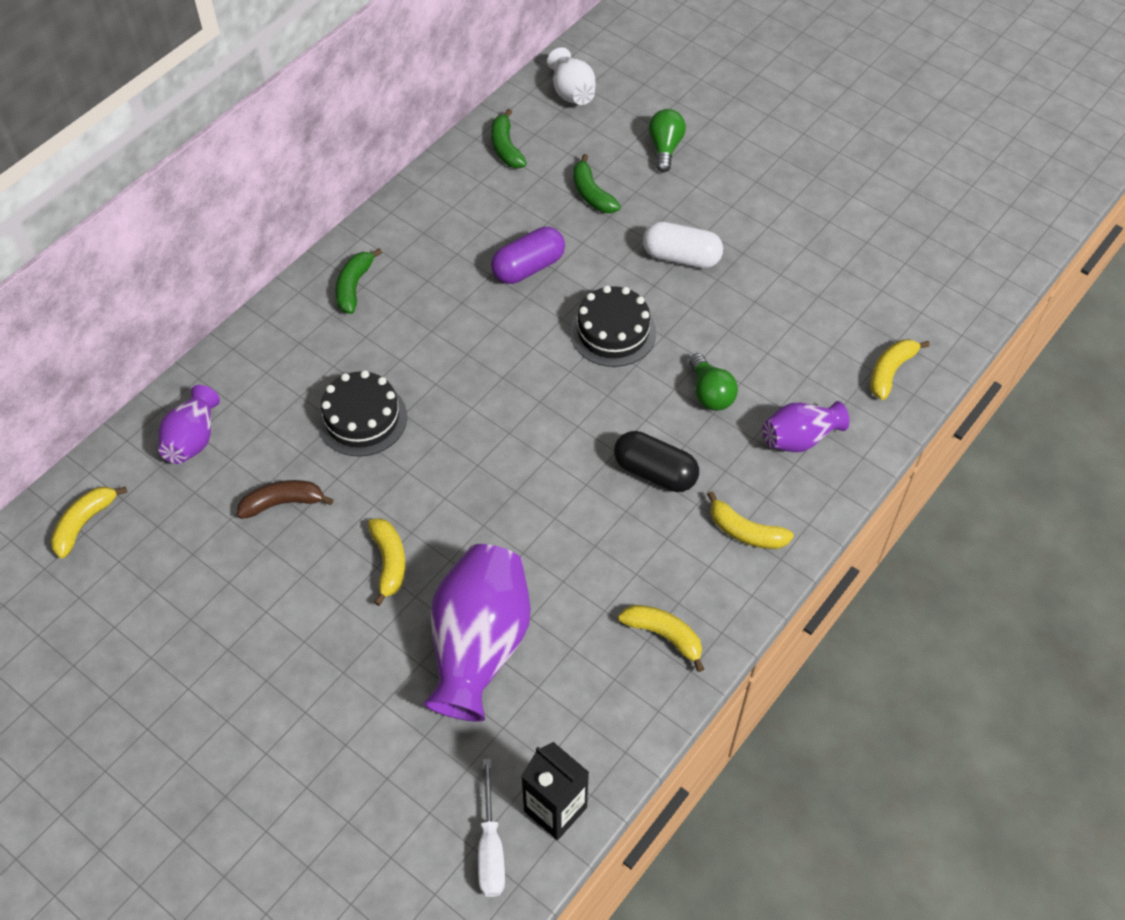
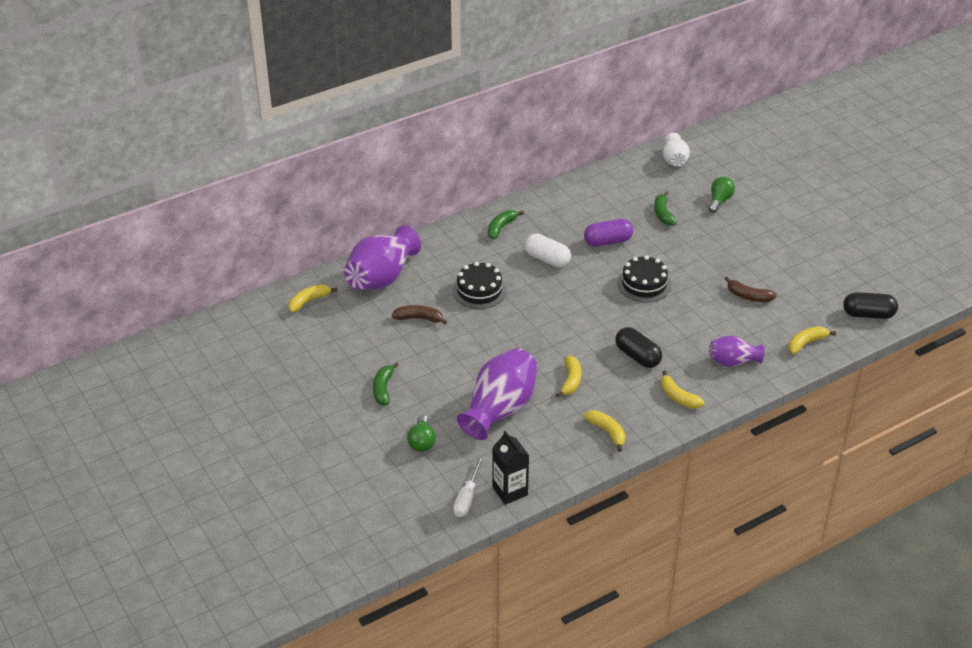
camera: 20 degrees right, 15 degrees down
(193, 439) = (381, 278): purple vase -> purple vase, size x1.80
(389, 562) = (466, 360): yellow banana -> yellow banana (571, 381)
(506, 148) = (621, 179): green banana -> green banana (383, 389)
(681, 257) = (703, 257): white capsule -> white capsule (547, 259)
(710, 393) = (689, 327): green light bulb -> green light bulb (422, 442)
(774, 310) = (748, 296): none -> brown banana
(955, 293) = (868, 314): none -> black capsule

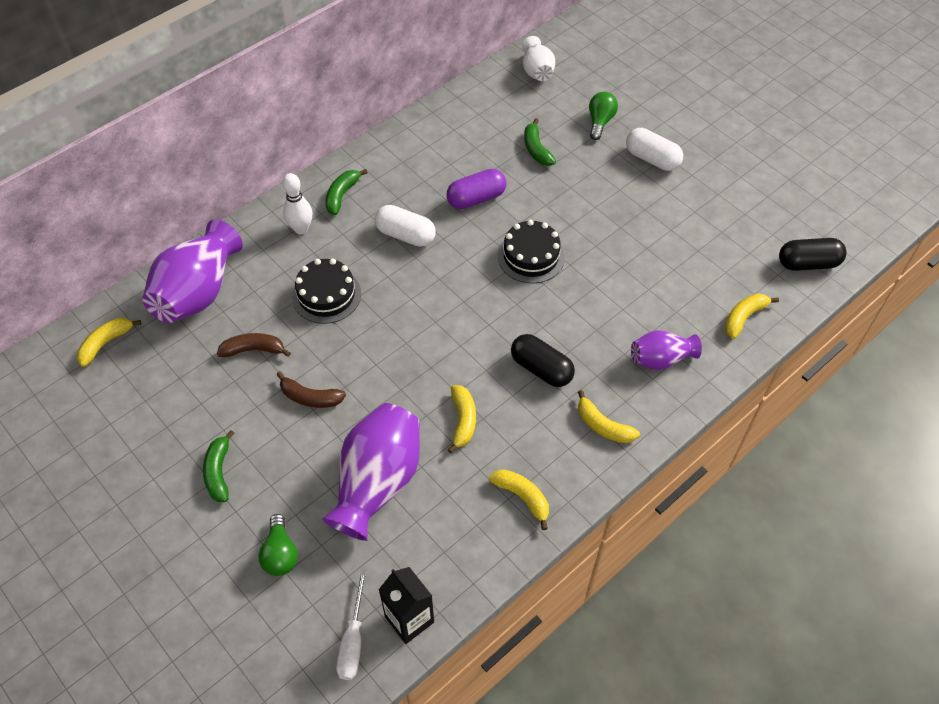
camera: 10 degrees left, 15 degrees up
(466, 246) = (301, 229): none -> white bowling pin
(748, 296) = (660, 256): brown banana -> brown banana (310, 397)
(757, 231) = (652, 159): none -> white capsule

